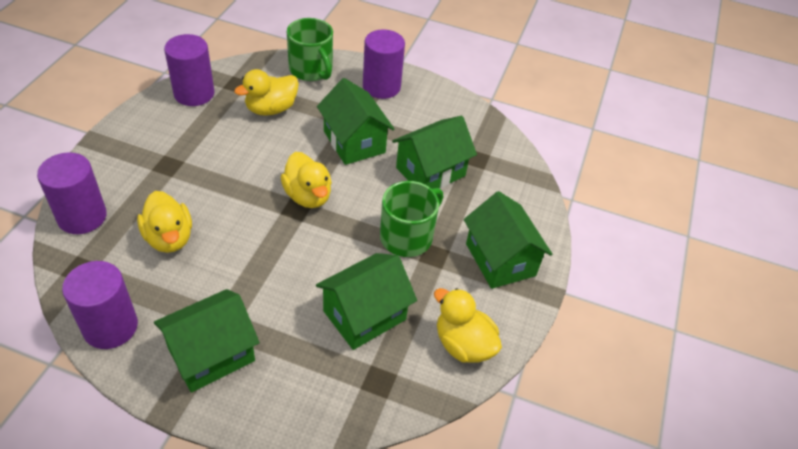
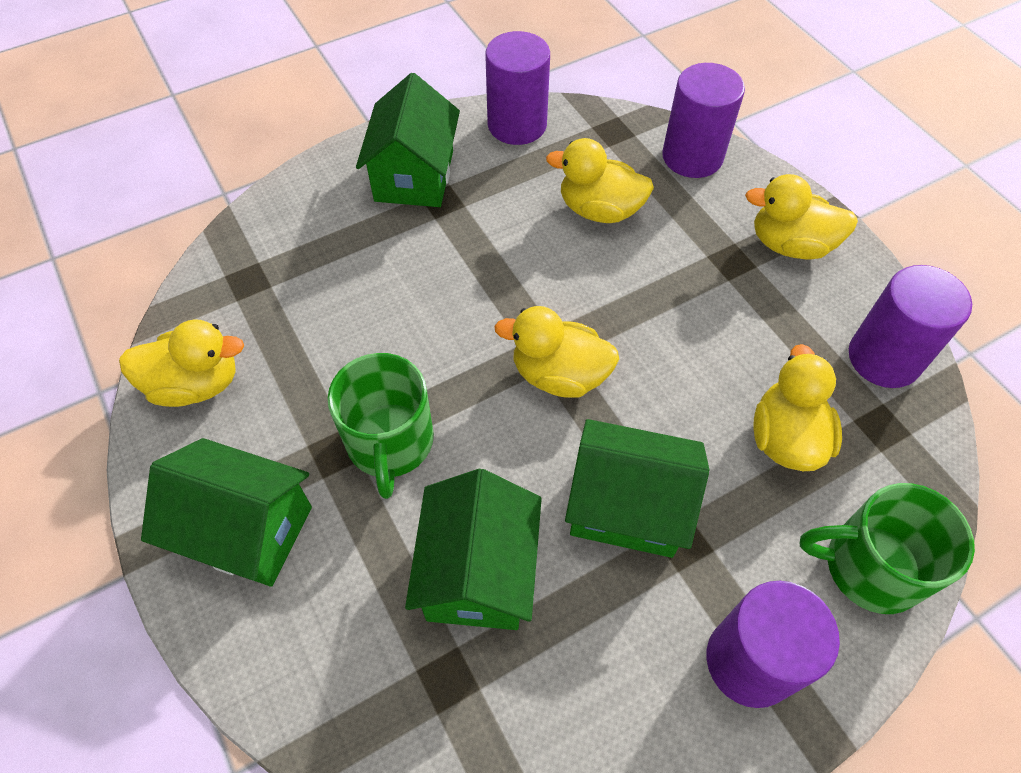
camera: 135 degrees right, 10 degrees up
(136, 147) = (790, 245): none -> yellow duck
(364, 315) = (329, 318): green house -> none

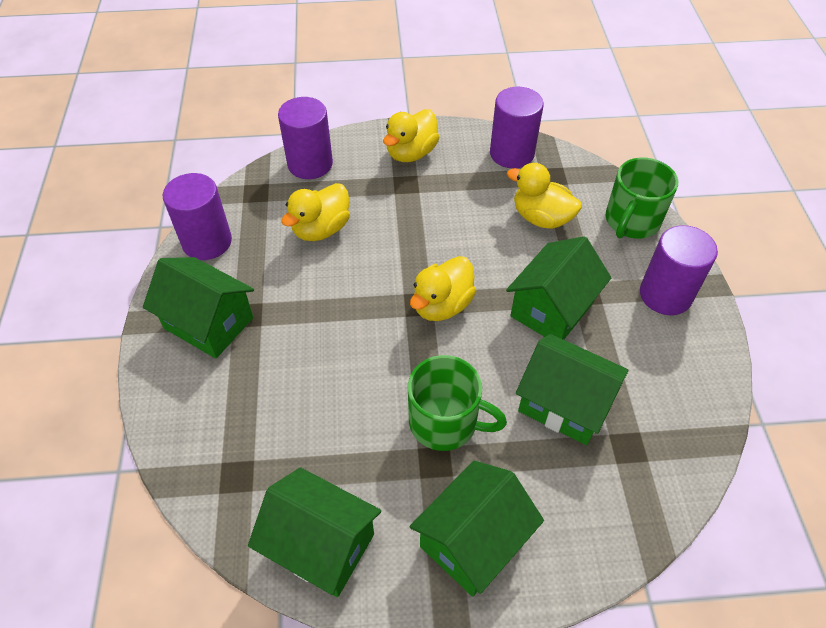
camera: 65 degrees left, 5 degrees down
(196, 384) = (321, 545): yellow duck -> green house

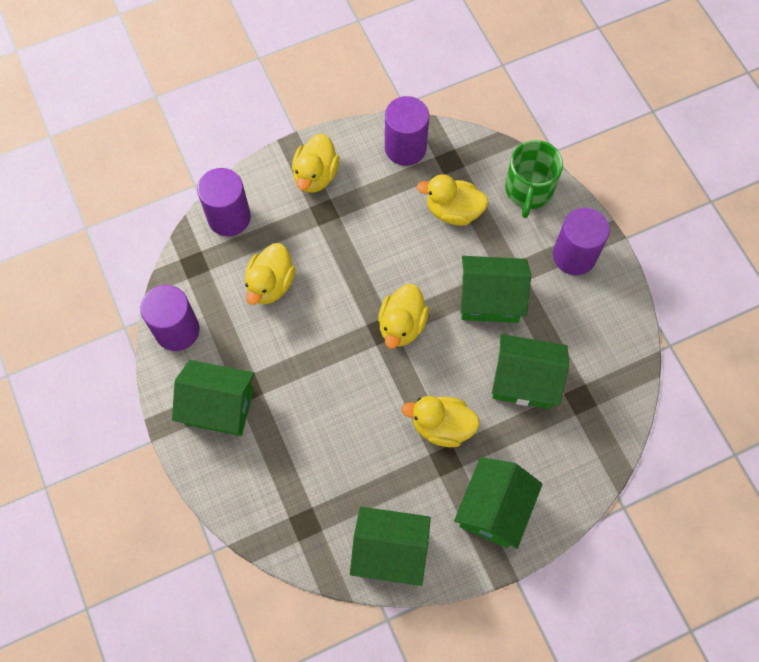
camera: 20 degrees left, 15 degrees up
(445, 422) = (441, 426): green mug -> yellow duck
(552, 309) = (490, 299): green house -> green house turned 75 degrees clockwise

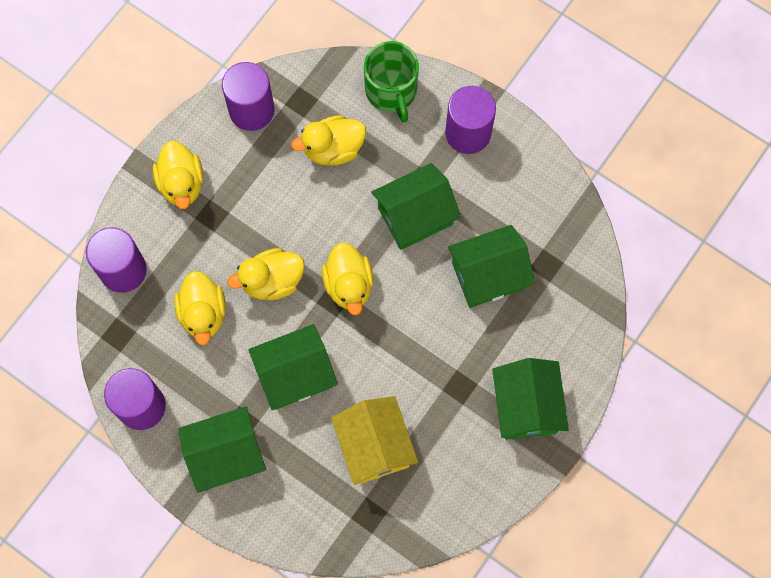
camera: 30 degrees left, 5 degrees up
(344, 469) = (374, 446): none -> yellow house
(390, 551) = (457, 495): green house -> green house (295, 374)
(441, 426) = (439, 358): yellow duck -> yellow duck (272, 281)

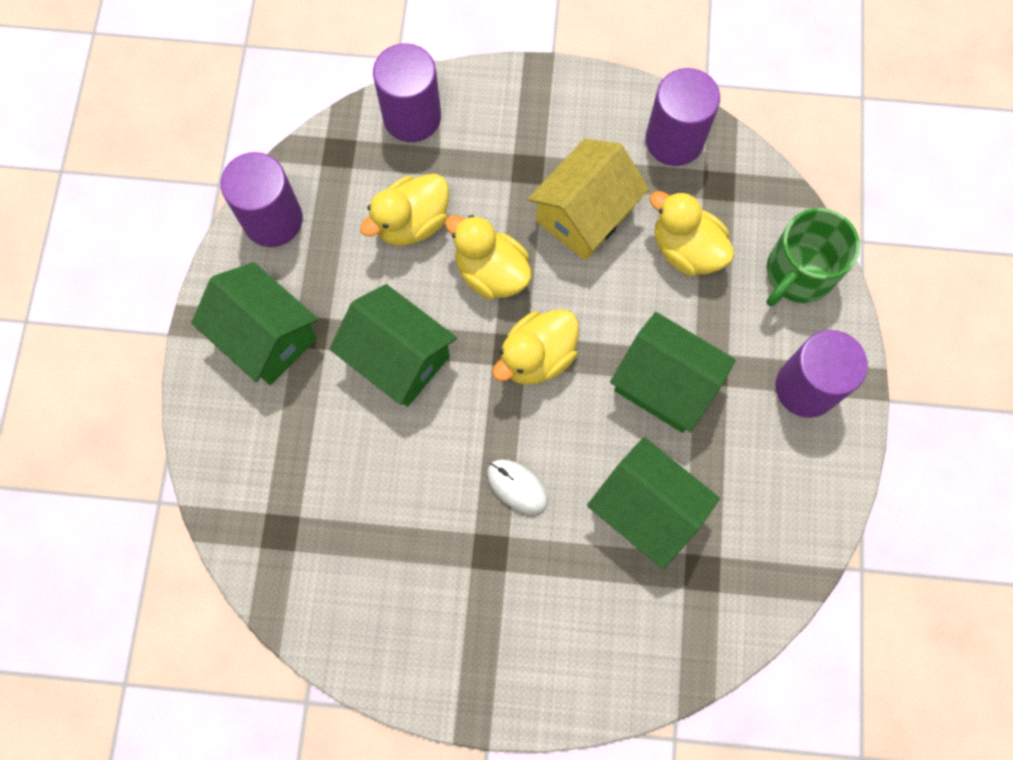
camera: 60 degrees right, 0 degrees up
(181, 184) = (544, 119): yellow duck -> none
(374, 446) = (364, 492): yellow house -> yellow house (584, 214)
(427, 346) = (517, 487): none -> white mouse
(526, 406) = (511, 646): green house -> none

